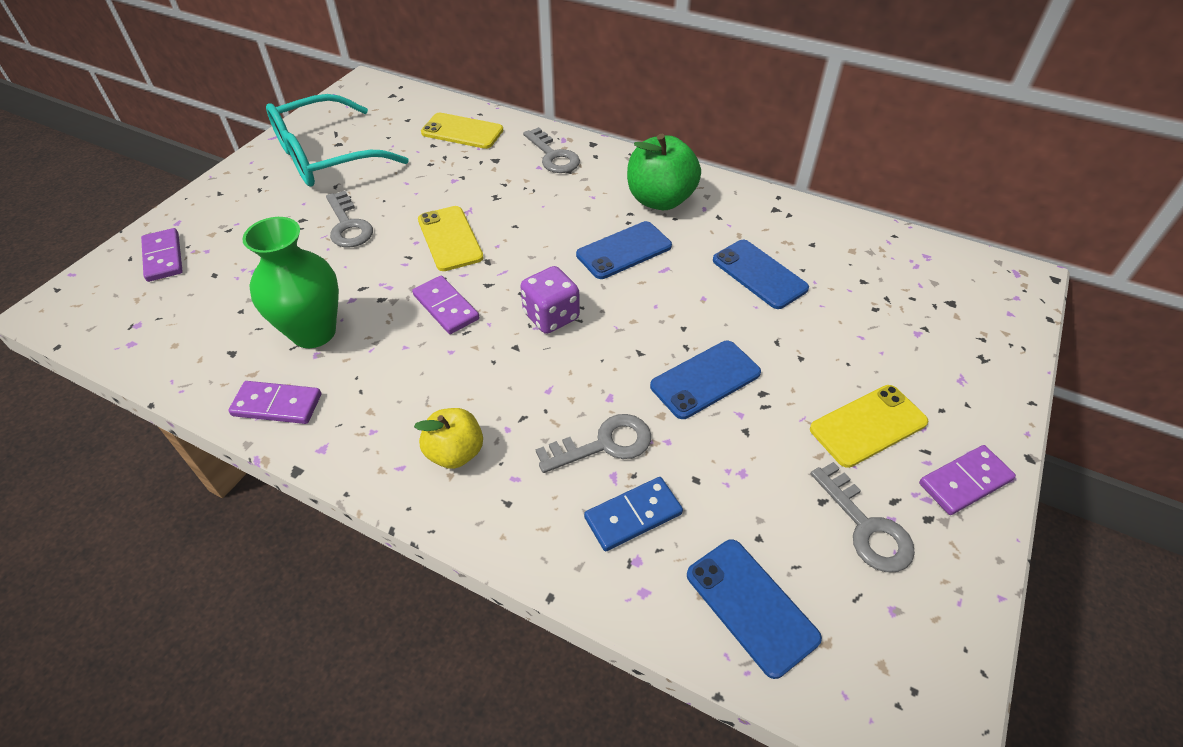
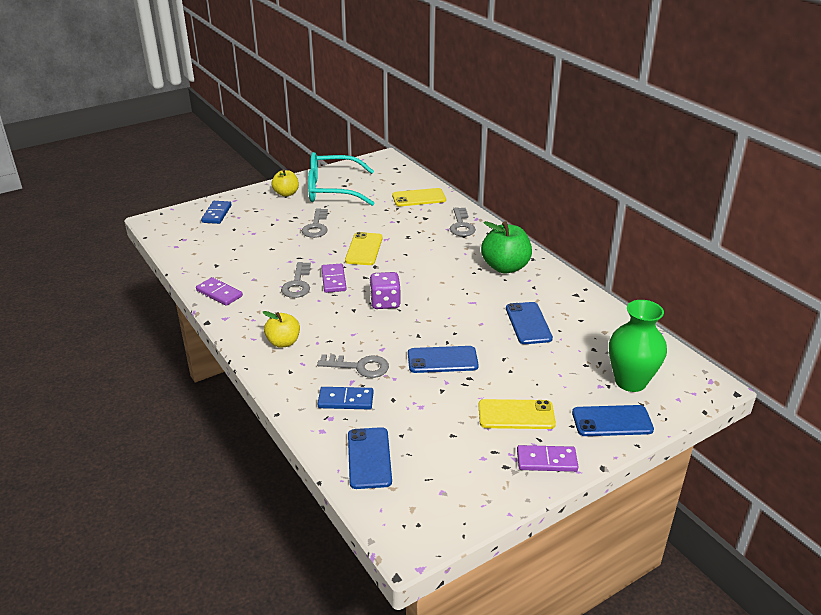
camera: 30 degrees right, 15 degrees down
(163, 257) = (217, 214): purple domino -> blue domino
(257, 184) = (286, 193): none -> yellow apple
(313, 332) = (260, 269): green vase -> green vase (630, 382)
(462, 131) = (419, 198): yellow phone -> yellow phone turned 60 degrees counterclockwise
(624, 251) = (457, 285): blue phone -> blue phone (612, 421)
(866, 526) = (465, 454): grey key -> grey key (297, 284)

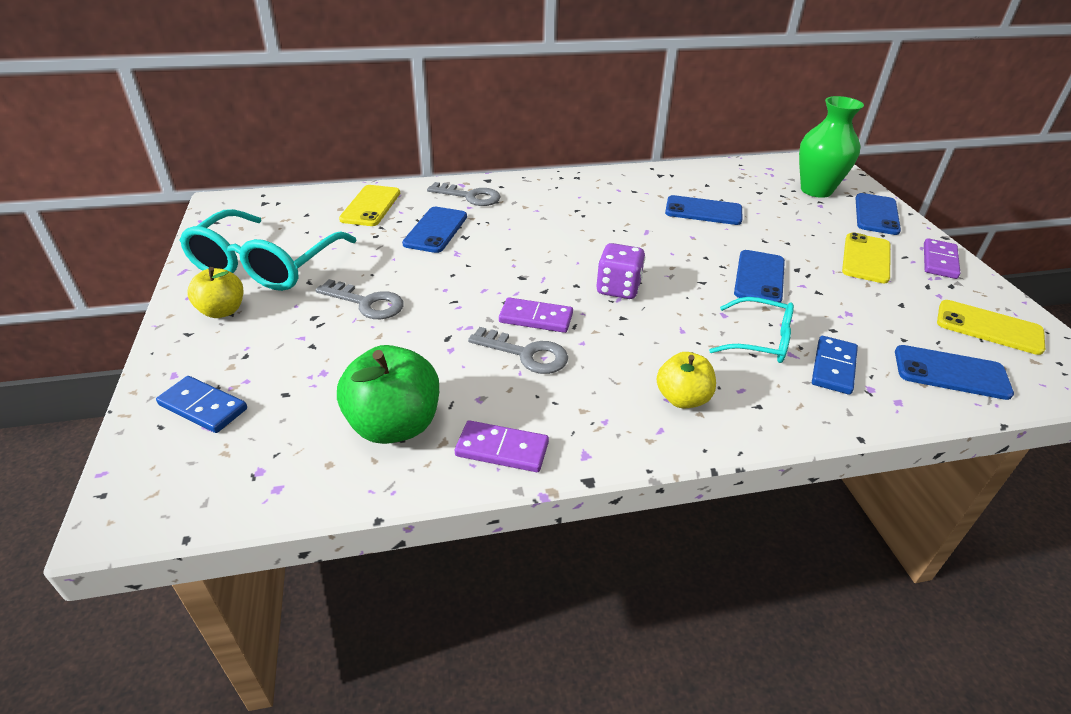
camera: 70 degrees left, 5 degrees up
(219, 293) = (502, 449): purple domino -> purple domino turned 45 degrees clockwise
(359, 367) = (760, 340): grey key -> turquoise glasses
(364, 249) = (470, 276): yellow phone -> yellow phone (989, 327)
(407, 225) = (436, 230): none -> blue phone
(505, 267) = (584, 195): green apple -> green apple (394, 425)

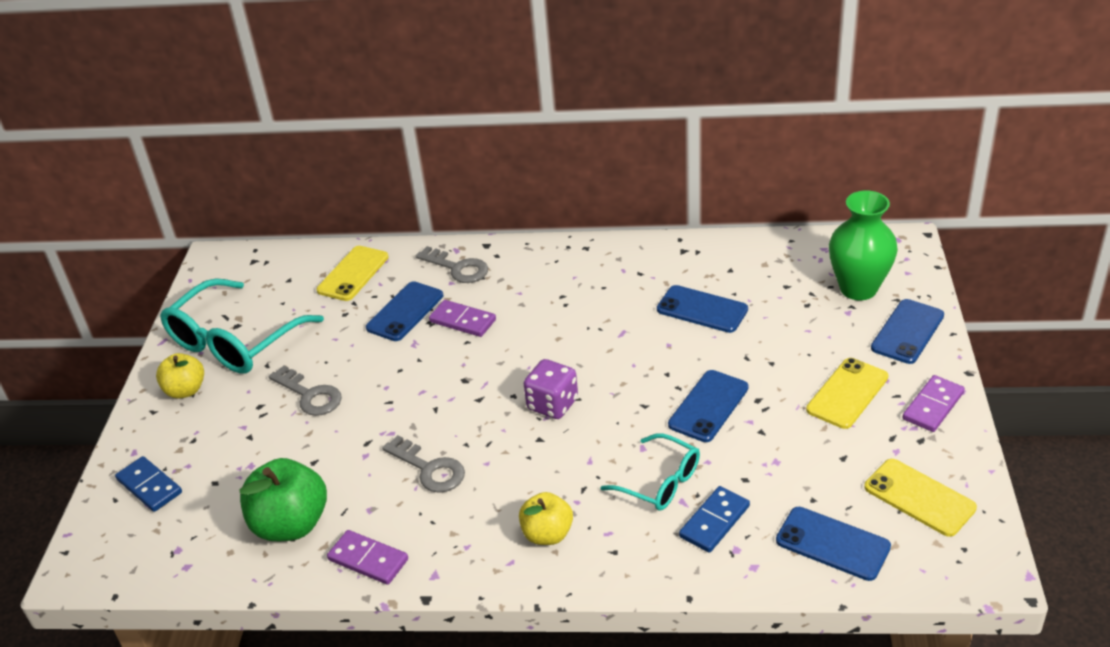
camera: 20 degrees right, 0 degrees up
(536, 318) = (456, 430): purple domino -> purple domino (463, 321)

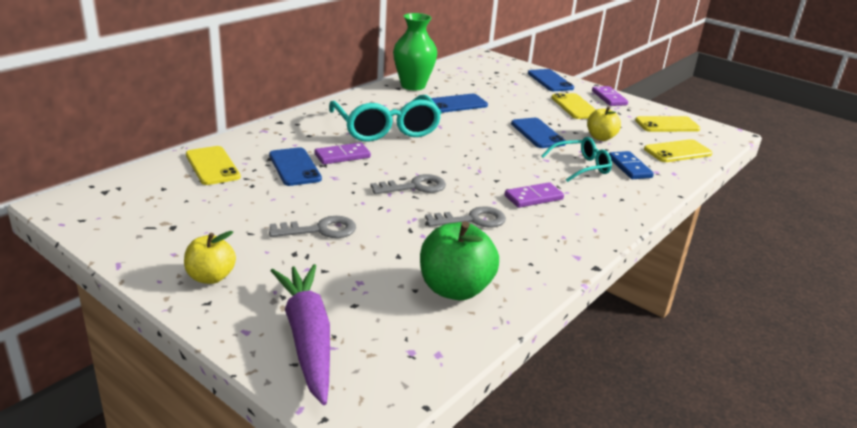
camera: 60 degrees left, 10 degrees down
(149, 486) = (307, 338): blue domino -> purple carrot
(234, 342) = (192, 235): turquoise glasses -> turquoise glasses (386, 129)
(368, 560) = (533, 273): purple domino -> purple domino (533, 198)
(457, 268) = (284, 137): grey key -> grey key (415, 187)
(547, 534) = (584, 210): yellow apple -> yellow apple (600, 137)
(552, 404) = (471, 165): purple dice -> none
(832, 544) = (677, 152): blue phone -> yellow phone
(858, 289) = (502, 75): green vase -> green vase (413, 86)

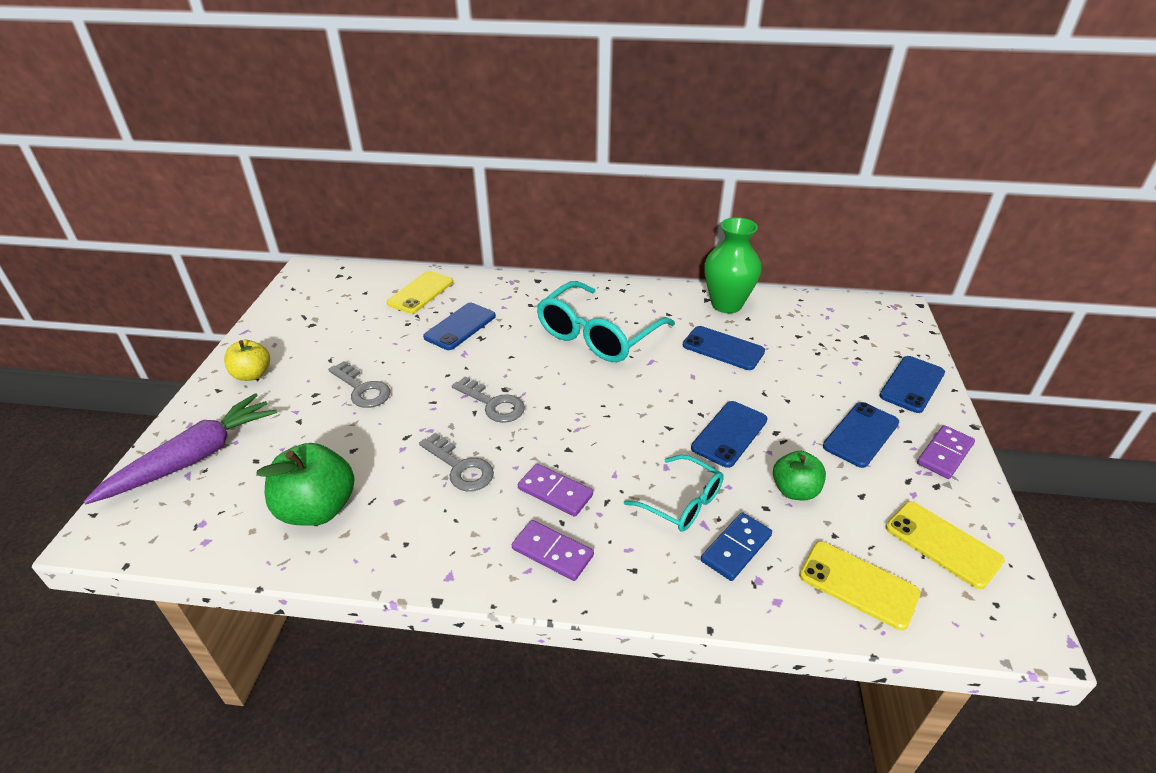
camera: 60 degrees right, 10 degrees up
(342, 156) = (509, 338): purple domino -> purple domino (552, 552)
(575, 107) = (861, 434): yellow phone -> blue phone
(600, 137) = (794, 490): yellow apple -> green apple

